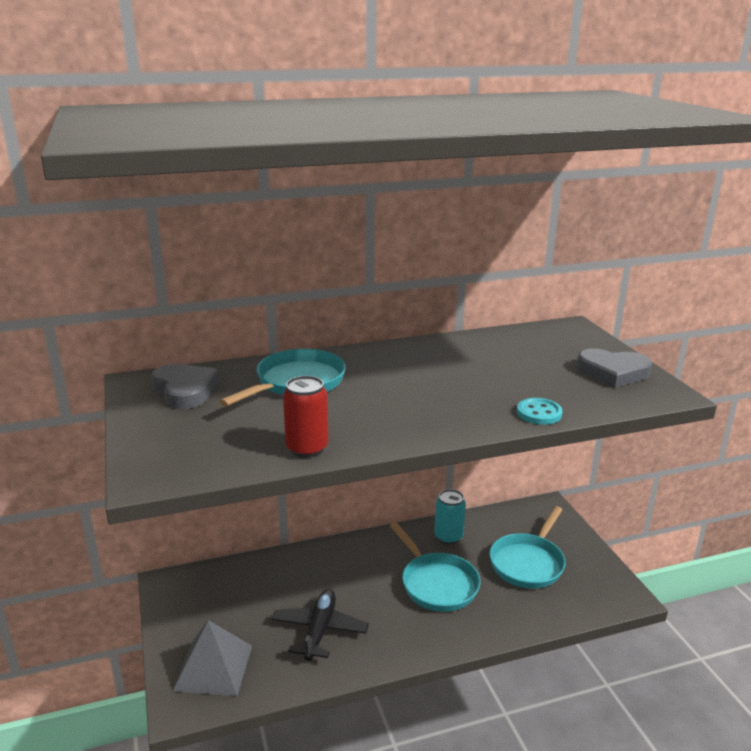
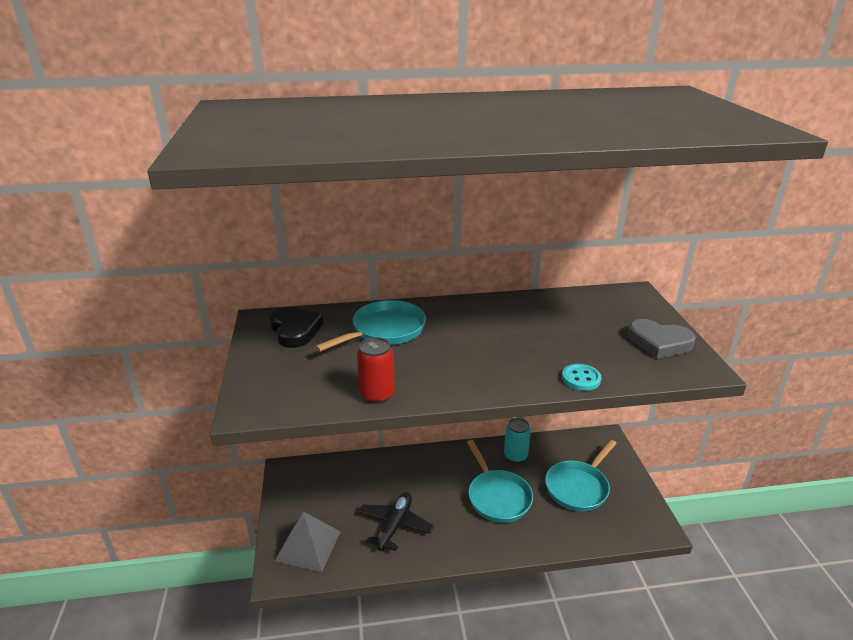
camera: 10 degrees right, 5 degrees up
(185, 390) = (295, 330): grey heart -> black heart

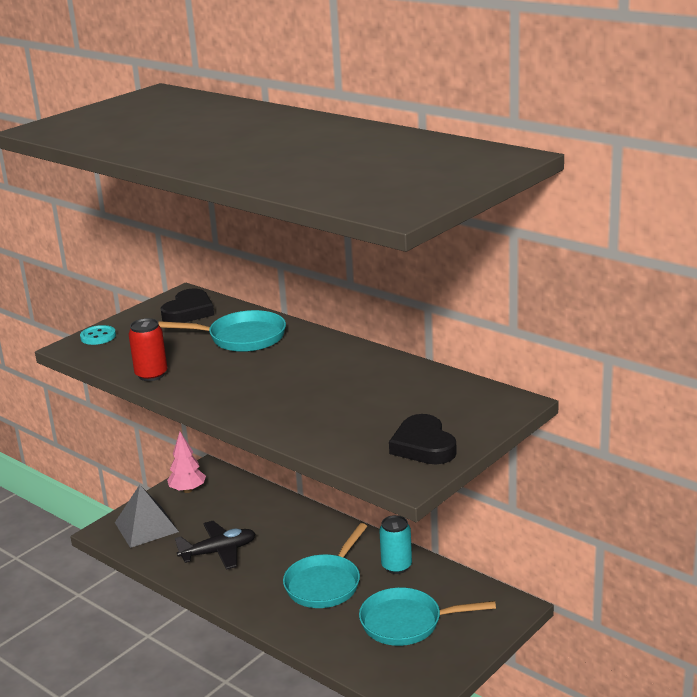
camera: 50 degrees right, 5 degrees down
(295, 495) = (188, 490): none -> pink tree
(581, 378) = (296, 434): turquoise button -> turquoise button (98, 336)
(659, 342) = (423, 446): grey heart -> black heart

